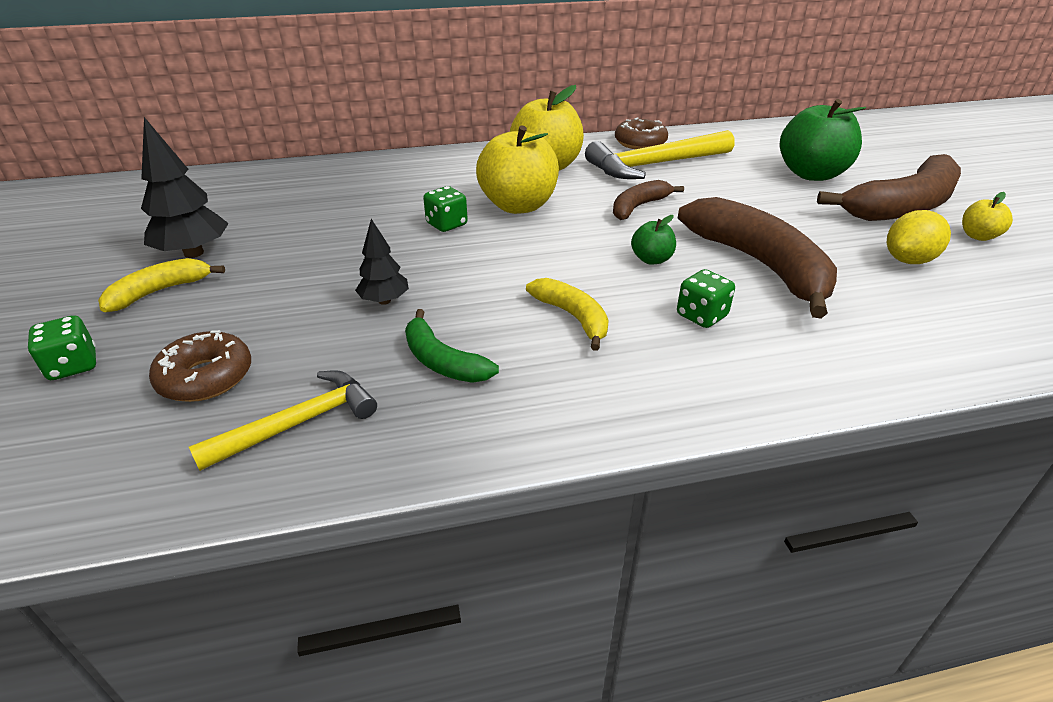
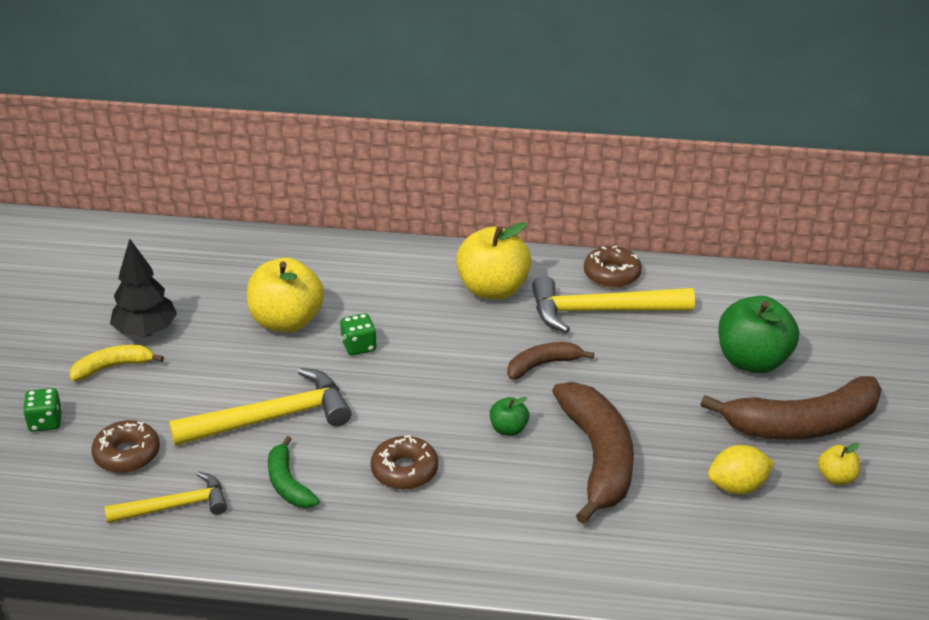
camera: 20 degrees right, 0 degrees up
(384, 301) = (271, 418): black tree -> yellow hammer
(518, 206) = (434, 337): yellow apple -> yellow apple (286, 321)
(573, 317) = (404, 470): yellow banana -> brown donut
(701, 316) = (506, 495): green dice -> none

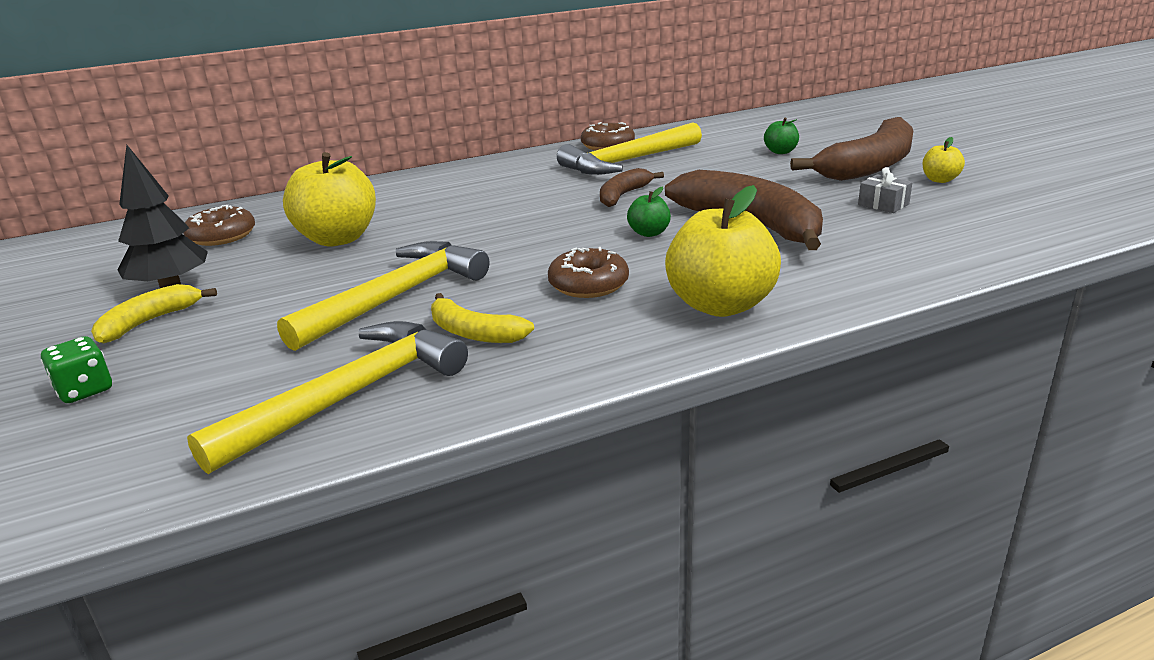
camera: 30 degrees left, 10 degrees down
(127, 454) = (236, 378): brown donut -> brown donut (222, 236)
(175, 506) = (349, 396): yellow hammer -> yellow hammer, size x1.59
(288, 483) = (474, 332): green banana -> yellow banana
(359, 346) = (435, 232): green dice -> none
(493, 289) = (520, 174): yellow apple -> yellow apple (720, 305)
(737, 487) = (883, 204): yellow lemon -> grey gift
(753, 361) = (780, 152): green apple -> green apple, size x0.47

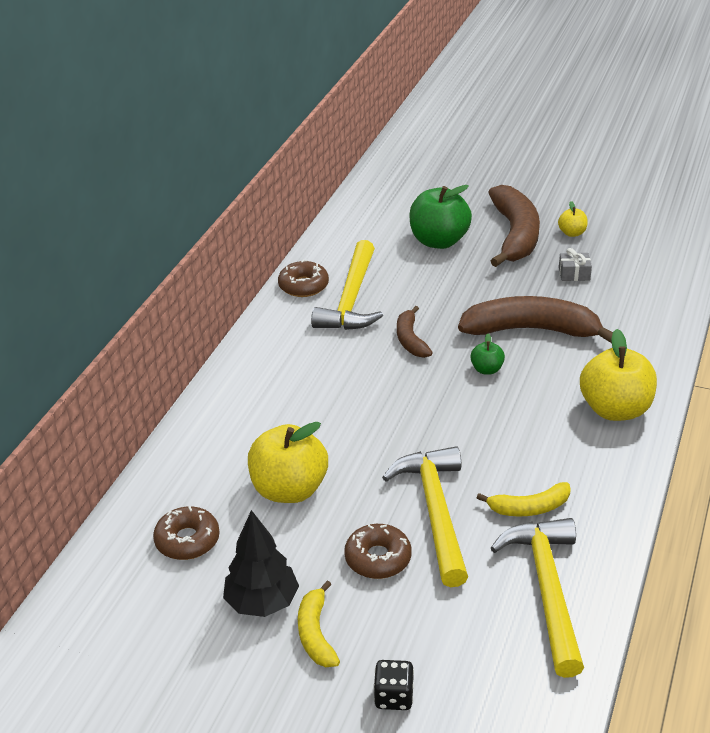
camera: 45 degrees left, 10 degrees up
(85, 390) = (394, 696): green dice -> black dice
(588, 284) = (525, 434): brown donut -> brown donut (378, 558)
(780, 152) = (439, 241): green apple -> green apple, size x2.11

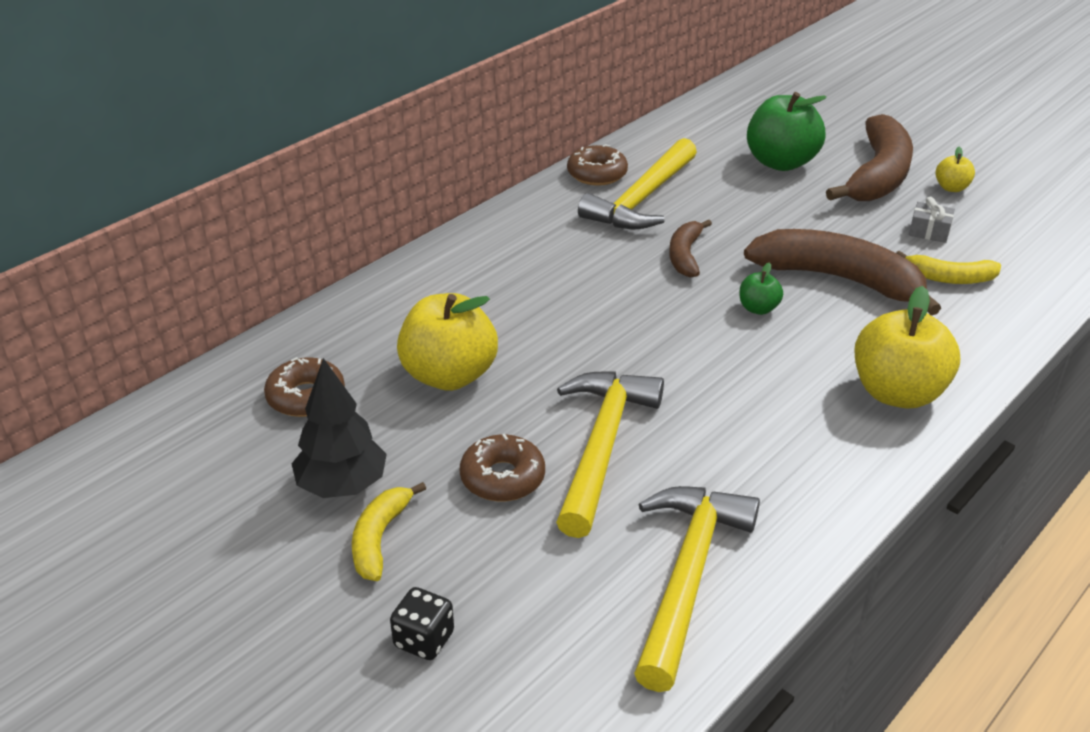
camera: 20 degrees right, 0 degrees up
(529, 508) = (720, 475): yellow banana -> yellow banana (949, 278)

